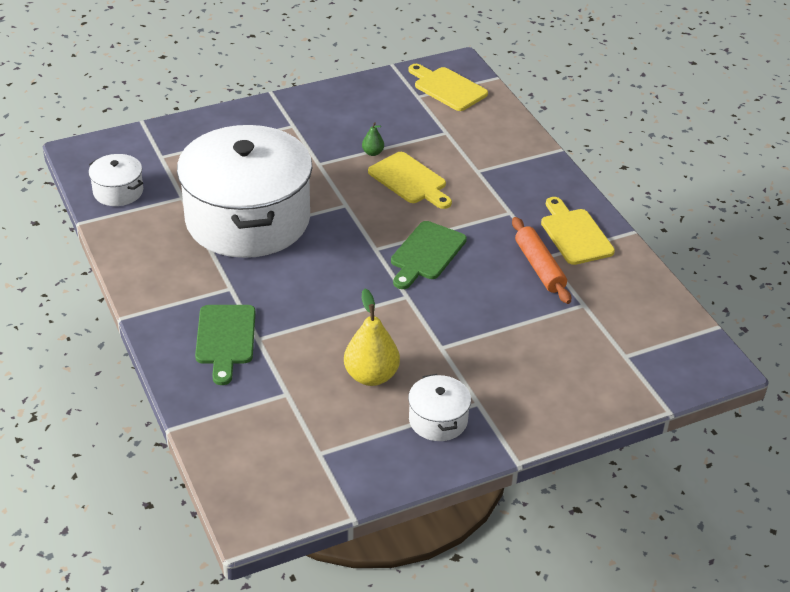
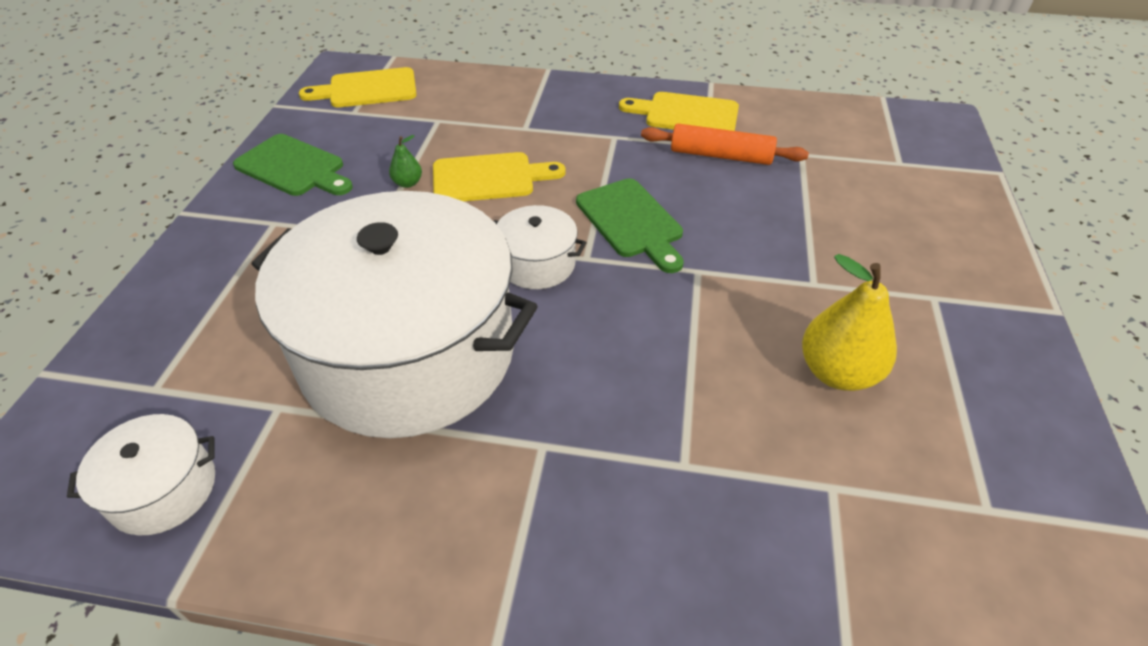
camera: 55 degrees left, 5 degrees up
(225, 339) = (658, 510): green cutting board -> green cutting board (293, 167)
(438, 420) = (955, 346): white pot -> white pot (537, 264)

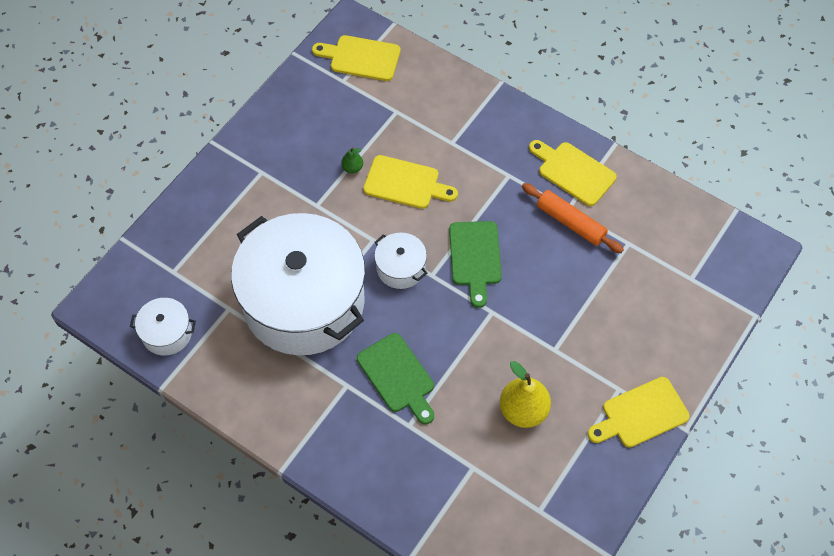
camera: 25 degrees right, 15 degrees up
(293, 167) = (287, 125): green cutting board -> green cutting board (397, 376)
(989, 315) = (641, 414): none -> yellow cutting board

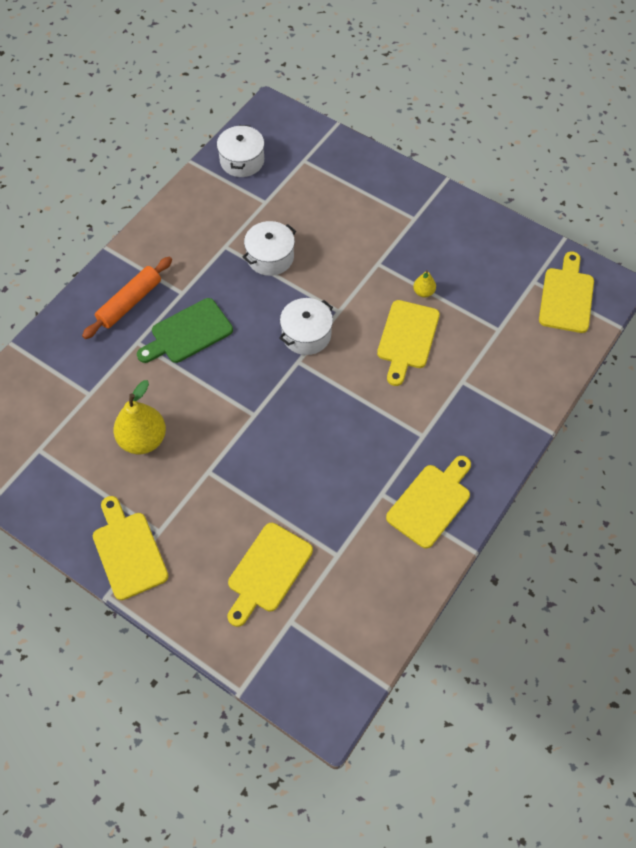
camera: 90 degrees right, 0 degrees up
(304, 302) = (270, 257): white pot -> white pot, size x0.41
(352, 168) = (423, 292): green pear -> yellow pear
(475, 257) = (318, 400): green cutting board -> none
(570, 222) = (363, 495): orange rolling pin -> orange rolling pin (130, 302)
(648, 297) = (267, 571): none -> yellow cutting board

